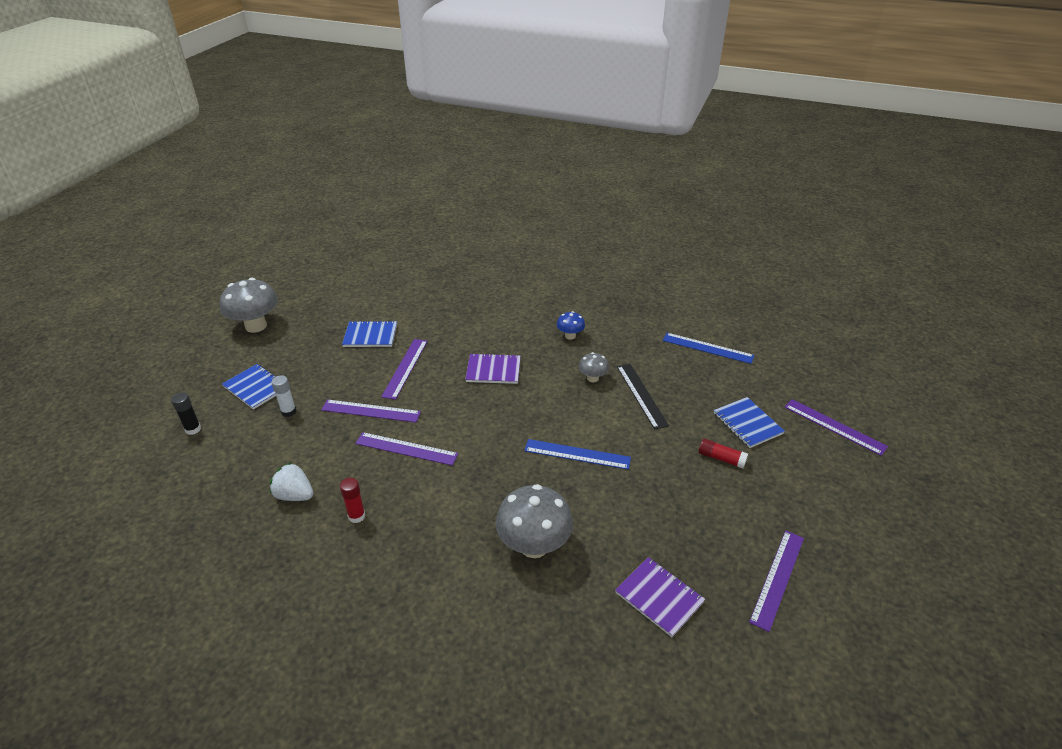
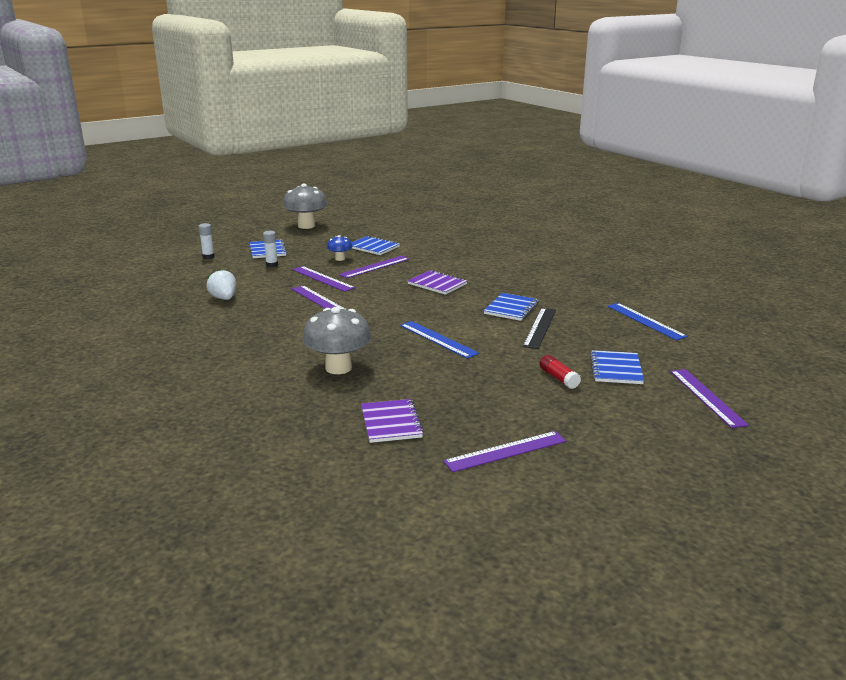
camera: 35 degrees right, 15 degrees down
(193, 429) = (208, 257): black glue stick -> white glue stick
(356, 516) = (246, 318): red glue stick -> none
(570, 336) = (526, 284): blue mushroom -> blue mushroom (340, 259)
(593, 378) = (511, 308): grey mushroom -> blue notebook

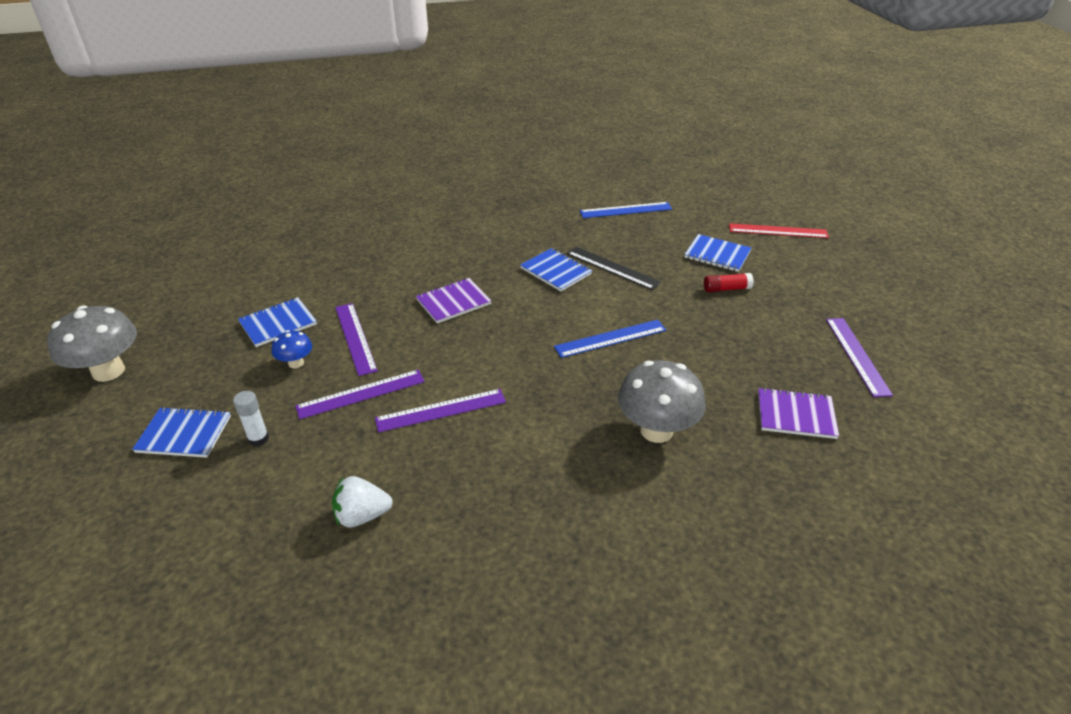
camera: 70 degrees left, 15 degrees up
(208, 257) = (142, 517): white glue stick -> none
(707, 397) = (778, 231): purple ruler -> red ruler

